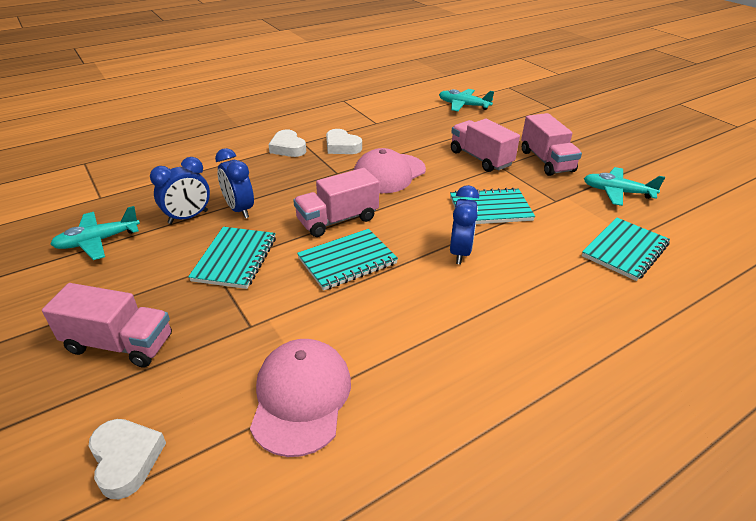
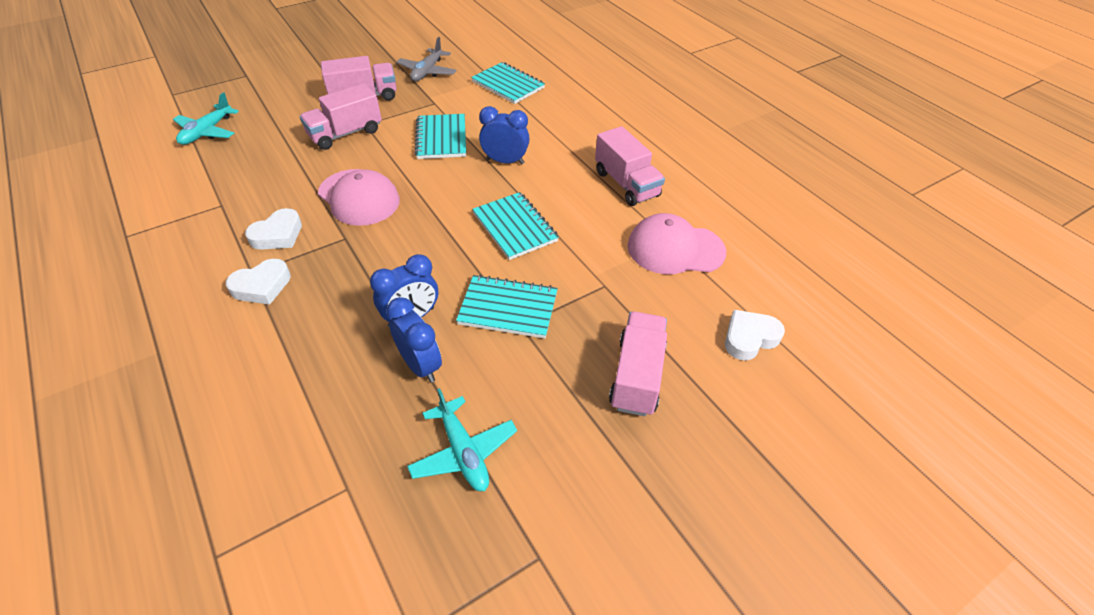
camera: 90 degrees left, 10 degrees up
(337, 220) = (445, 235): pink truck -> pink truck (626, 184)
(617, 192) = (427, 72): turquoise plane -> grey plane

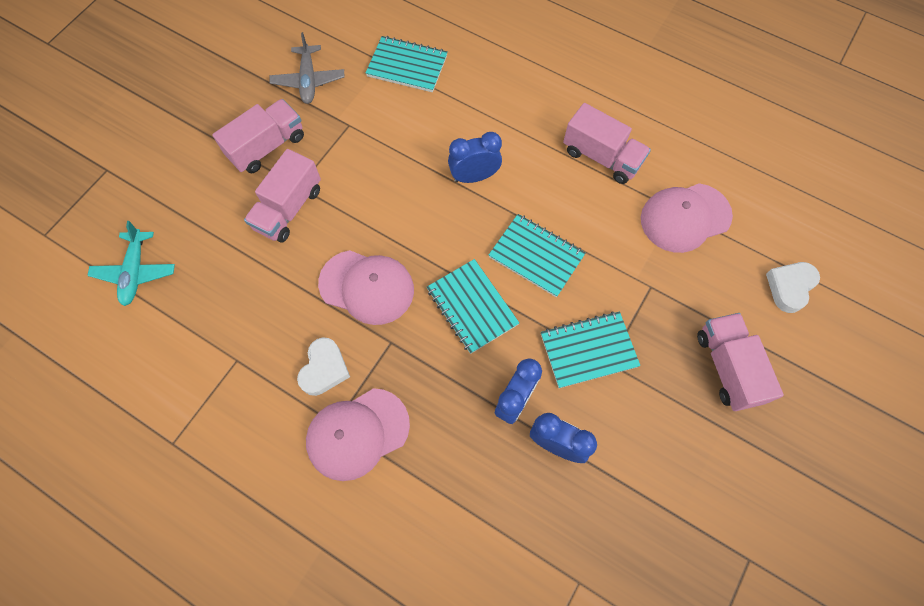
camera: 25 degrees left, 20 degrees up
(262, 286) = (357, 433): white heart -> pink cap
(441, 138) = (391, 173): turquoise notebook -> turquoise notebook (472, 307)
(463, 452) = (643, 505): turquoise plane -> none

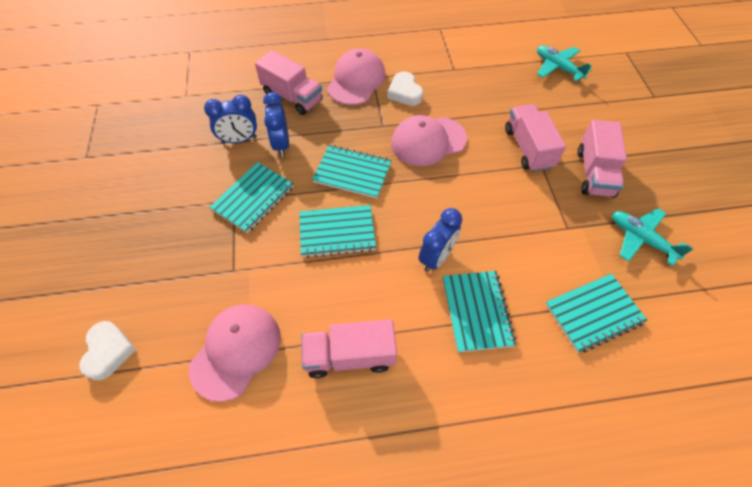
camera: 140 degrees right, 10 degrees down
(308, 80) = (641, 239): grey plane -> turquoise plane
(484, 121) = (477, 311): none -> turquoise notebook
(727, 367) = (142, 252): pink truck -> pink truck (292, 97)

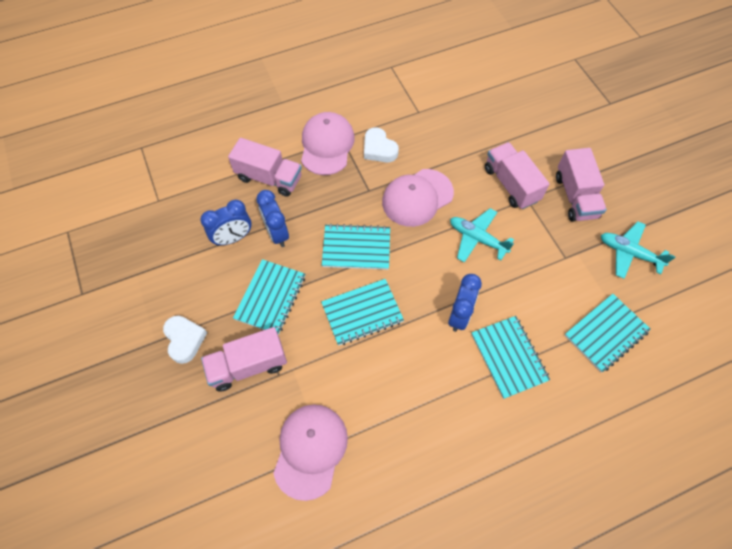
camera: 15 degrees left, 5 degrees up
(109, 351) = (193, 483): white heart -> white heart (184, 340)
(350, 356) = (412, 427): pink truck -> pink truck (248, 365)
(557, 68) = (516, 90): turquoise plane -> turquoise plane (477, 238)

